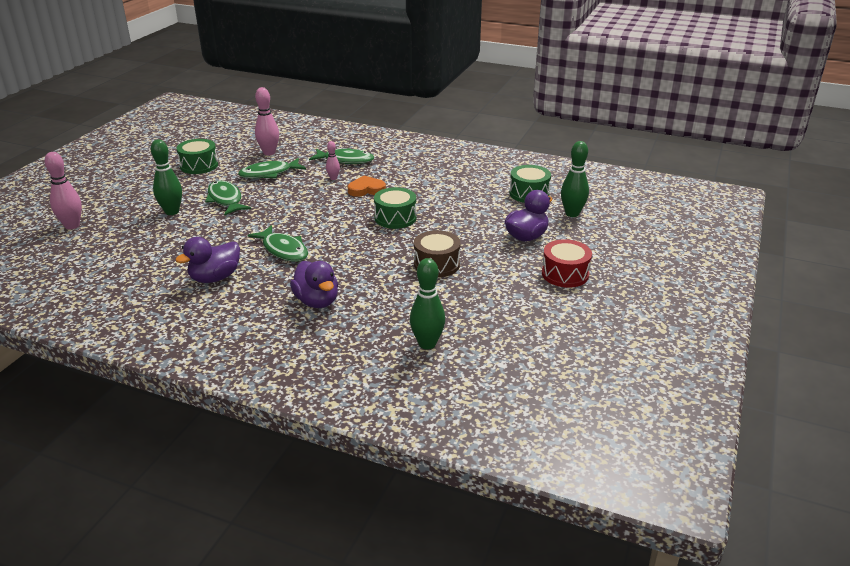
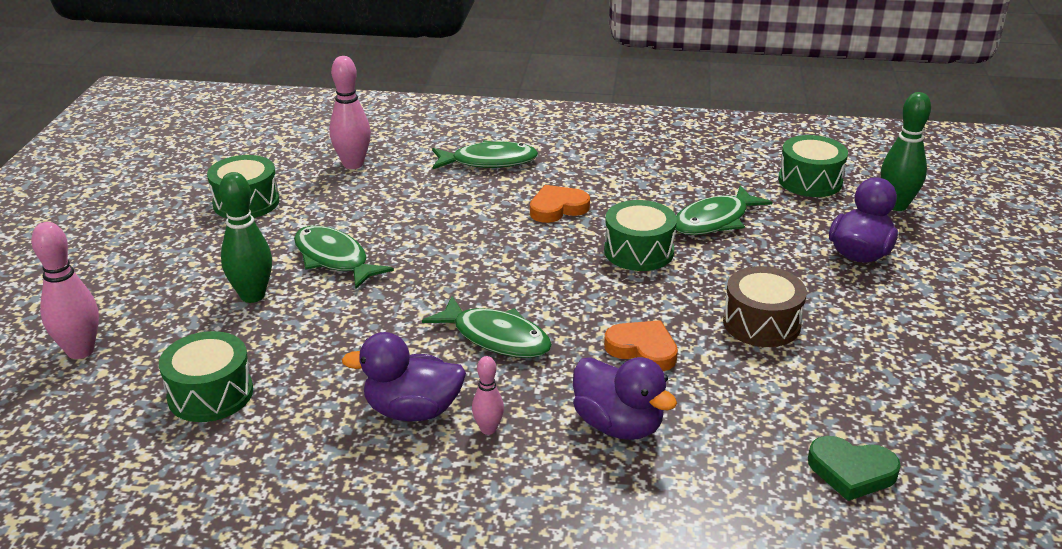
camera: 15 degrees left, 0 degrees up
(121, 254) = (210, 394): none -> green drum
(215, 278) = (412, 411): purple duck -> purple duck turned 60 degrees clockwise
(269, 174) = (377, 201): green fish -> green fish (714, 221)
(333, 178) = (491, 195): pink bowling pin -> pink bowling pin (488, 429)
(358, 267) = (642, 349): none -> orange heart
(427, 344) = (851, 471): green bowling pin -> green heart
(565, 274) = (962, 308): red drum -> none

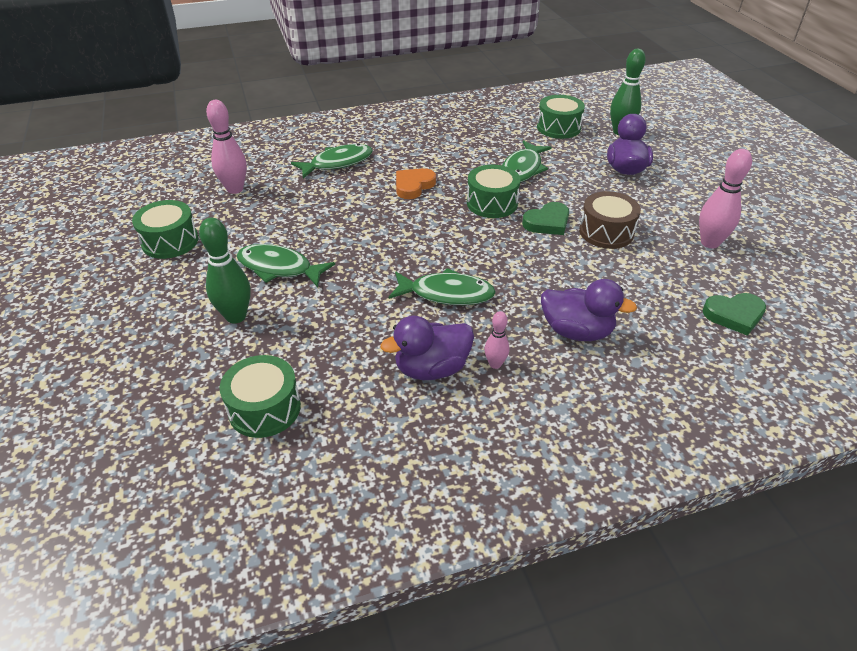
camera: 25 degrees left, 10 degrees up
(80, 351) = (120, 409): pink bowling pin -> pink bowling pin (709, 243)
(642, 349) = (549, 272): orange heart -> none
(691, 292) = (547, 222): none -> green heart

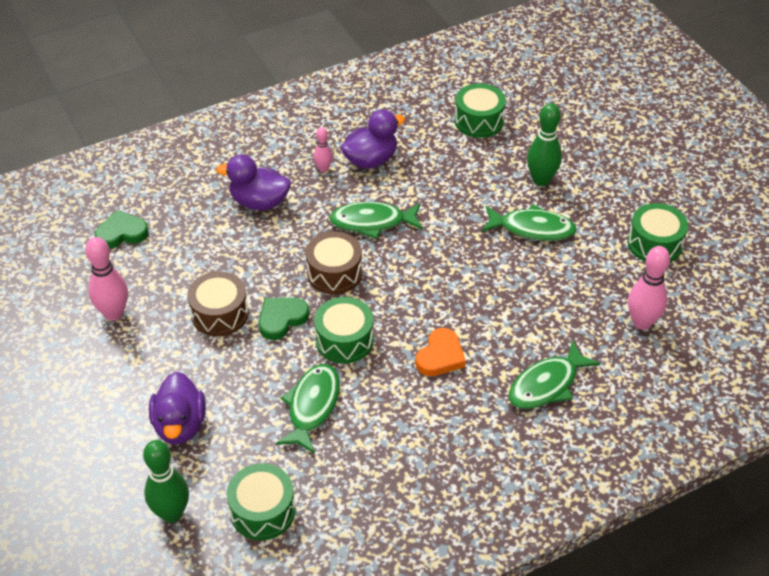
camera: 170 degrees right, 5 degrees up
(494, 252) = (334, 273): none -> brown drum

